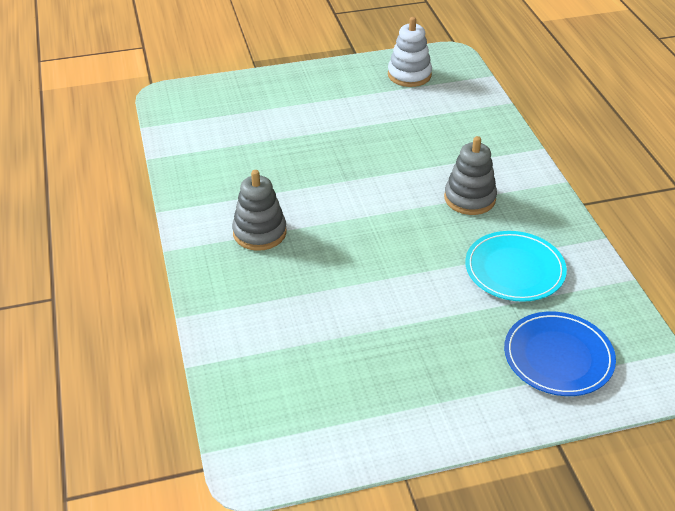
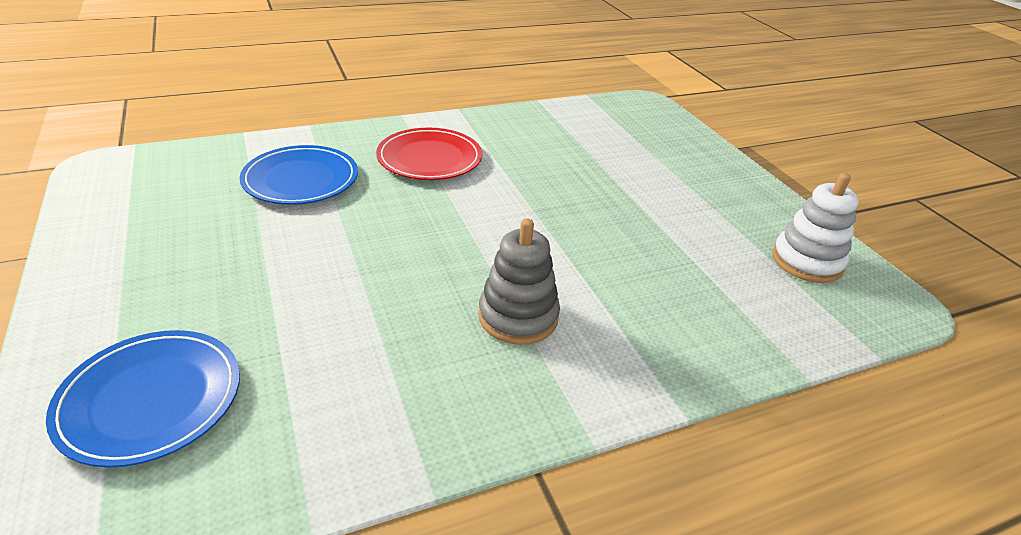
camera: 80 degrees right, 5 degrees down
(259, 232) = (429, 158): grey stacking toy -> red plate
(291, 313) = (301, 179): none -> blue plate
(514, 269) = (353, 360): turquoise plate -> none

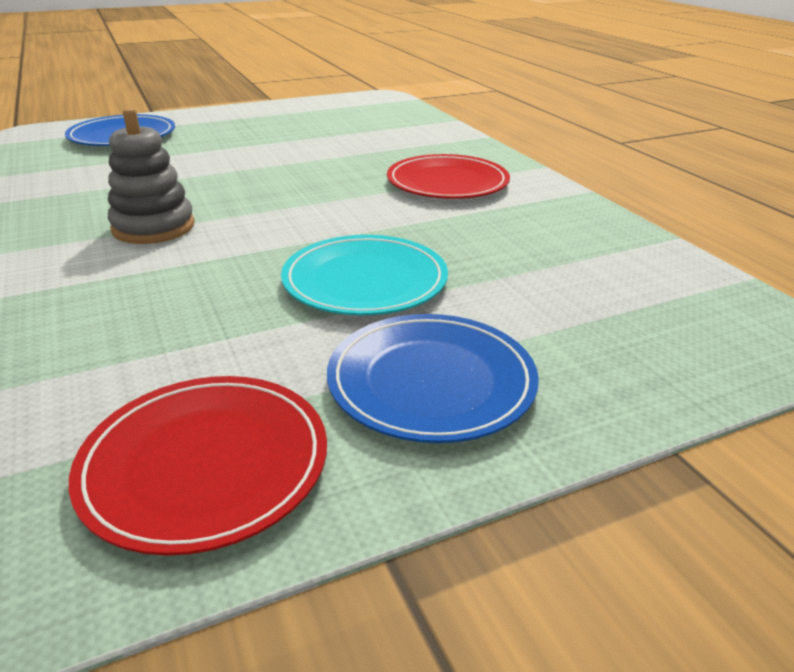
camera: 90 degrees right, 5 degrees down
(301, 179) = (382, 142): blue plate -> blue plate (431, 381)
(609, 207) = (365, 281): none -> turquoise plate
(807, 261) = (205, 464): white stacking toy -> red plate

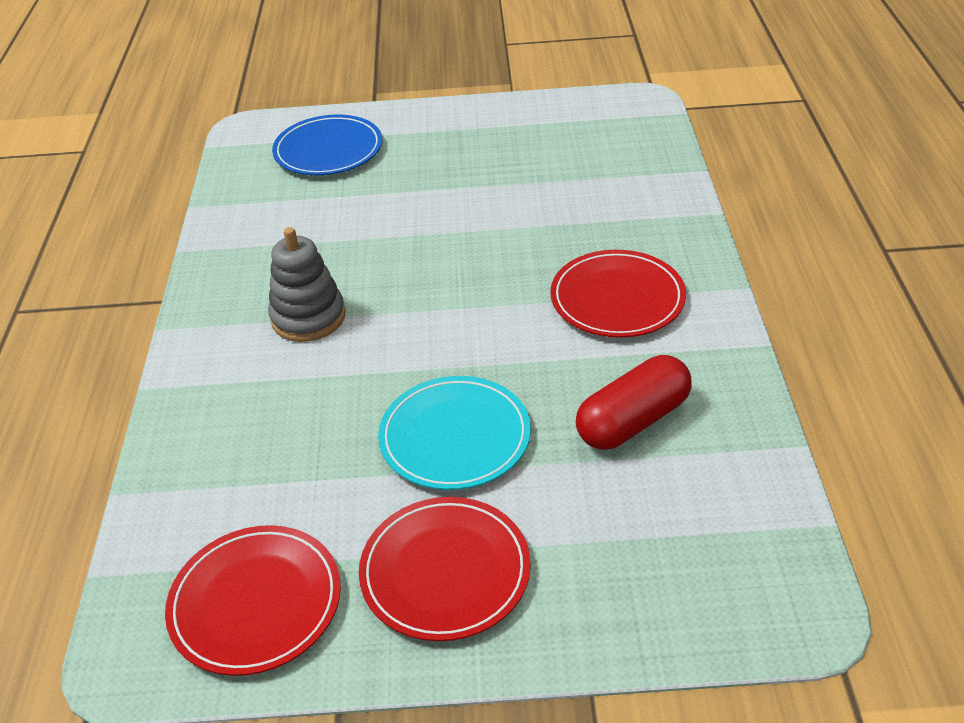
camera: 25 degrees right, 10 degrees up
(431, 381) = (445, 571): blue plate -> red plate
(525, 245) = (633, 420): none -> red capsule

